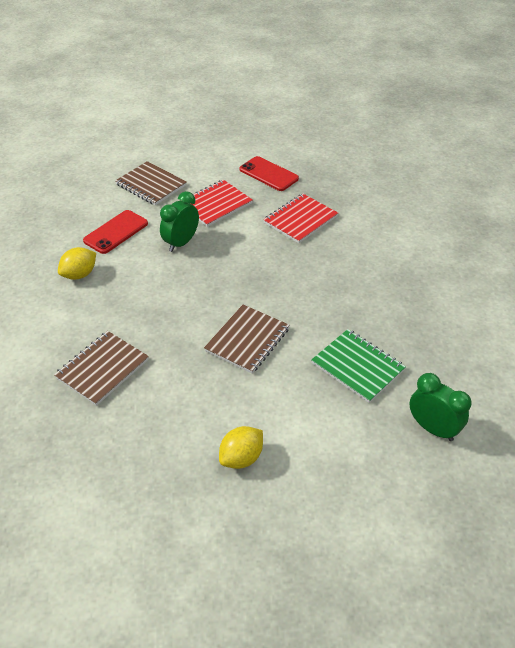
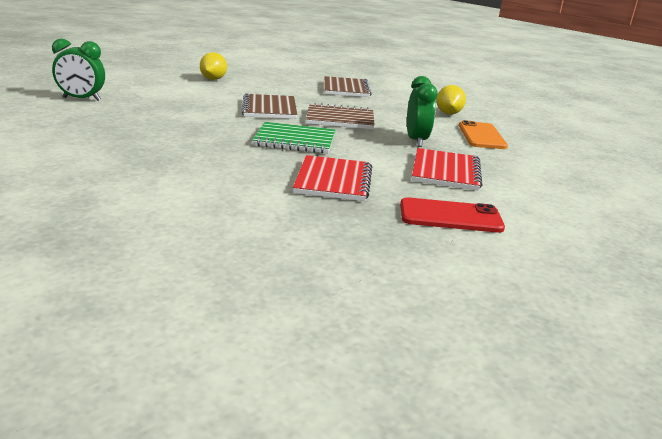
camera: 140 degrees right, 20 degrees down
(116, 232) = (481, 136): red phone -> orange phone
(151, 185) = (540, 171): brown notebook -> brown notebook (340, 119)
(357, 367) = (164, 111): green notebook -> green notebook (295, 140)

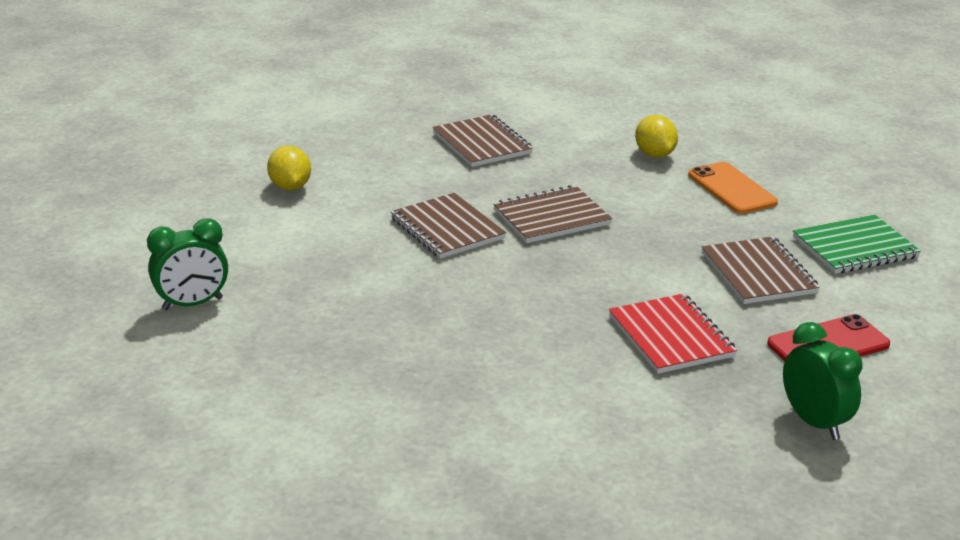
camera: 25 degrees left, 5 degrees up
(295, 140) = (552, 282): green notebook -> green notebook (855, 247)
(416, 141) = (676, 227): green clock -> green clock (814, 422)
(445, 171) = (758, 273): red notebook -> brown notebook

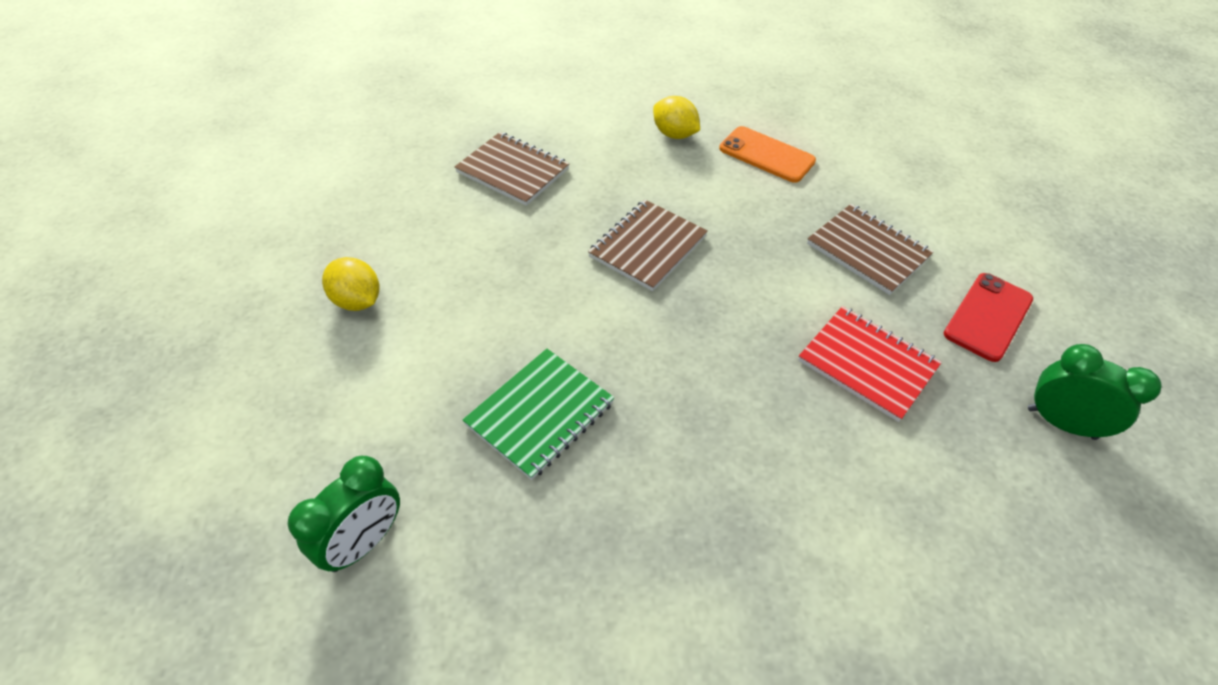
camera: 30 degrees left, 20 degrees up
(447, 229) = (563, 300): brown notebook -> none
(855, 247) = (910, 190): green notebook -> green notebook (540, 414)

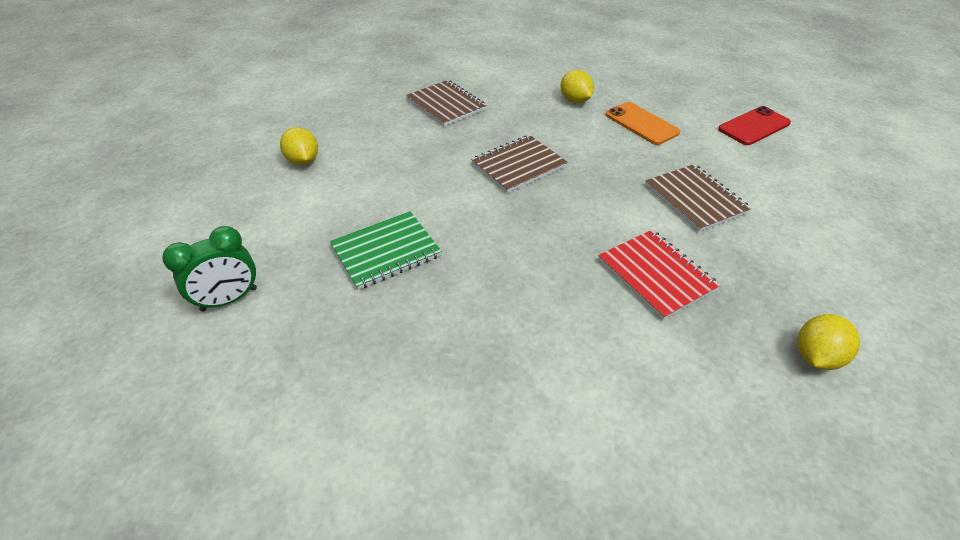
camera: 20 degrees right, 5 degrees down
(988, 316) = (782, 264): red phone -> red phone (754, 126)
(1061, 423) = (815, 356): green clock -> yellow lemon

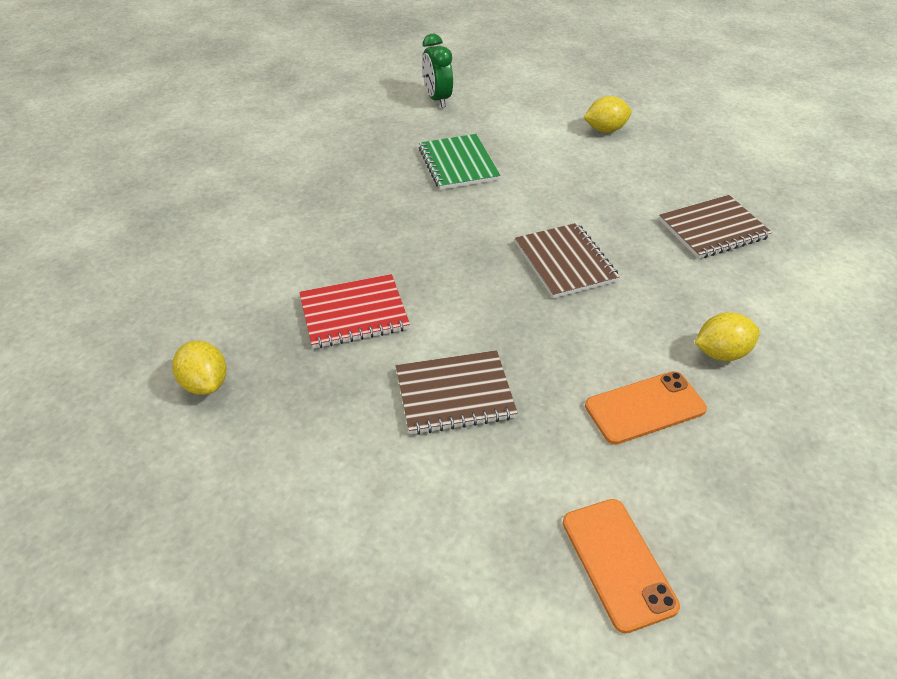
camera: 105 degrees right, 0 degrees up
(754, 126) = (618, 563): red phone -> orange phone

